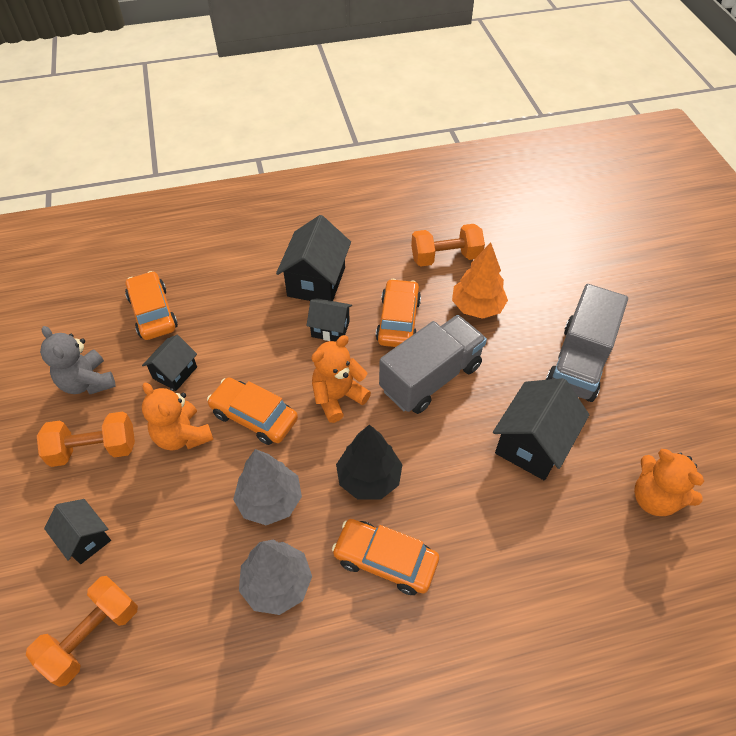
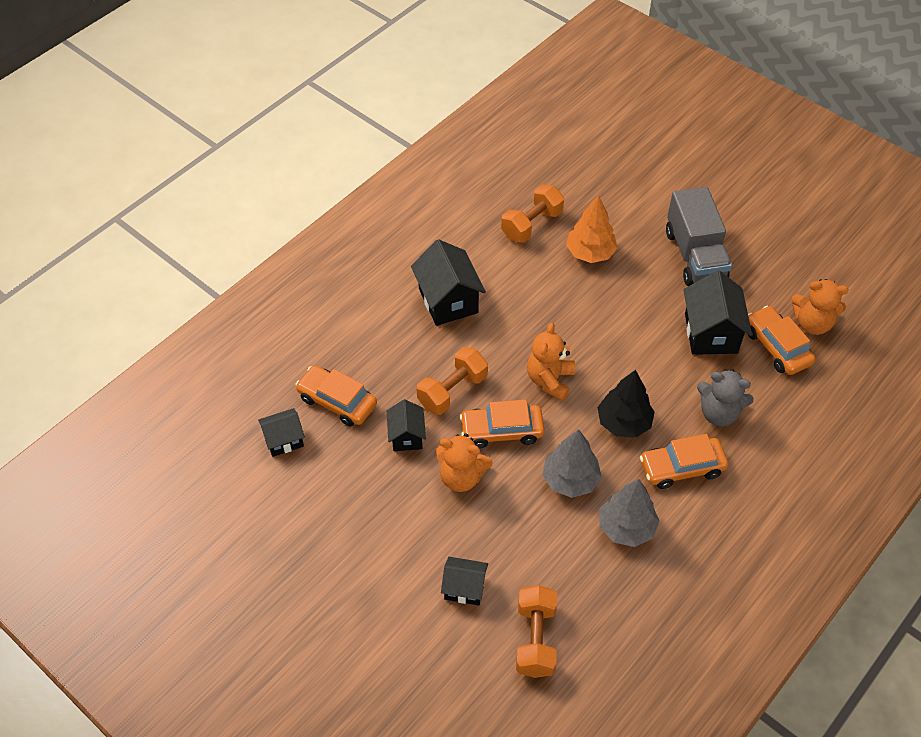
camera: 35 degrees left, 0 degrees up
(87, 382) = (342, 485): grey teddy bear -> grey teddy bear (719, 413)
(94, 449) = (403, 528): orange dumbbell -> orange dumbbell (452, 391)
(330, 329) = (495, 332): black house -> black house (284, 440)
(398, 320) = (541, 296): orange car -> orange car (776, 347)
(431, 378) = (603, 326): grey truck -> none

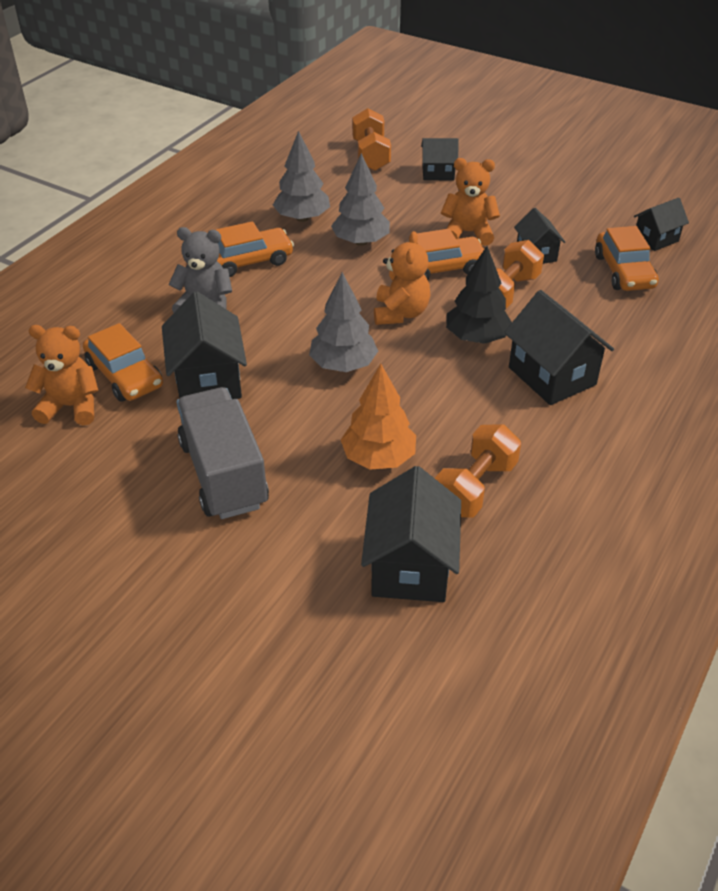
camera: 170 degrees right, 10 degrees down
(337, 401) = (624, 271): orange car -> orange car turned 60 degrees clockwise
(582, 184) = (410, 567): none -> black house
(605, 333) = (343, 365): none -> grey tree
(623, 422) = (312, 287): black tree -> black tree (477, 338)

